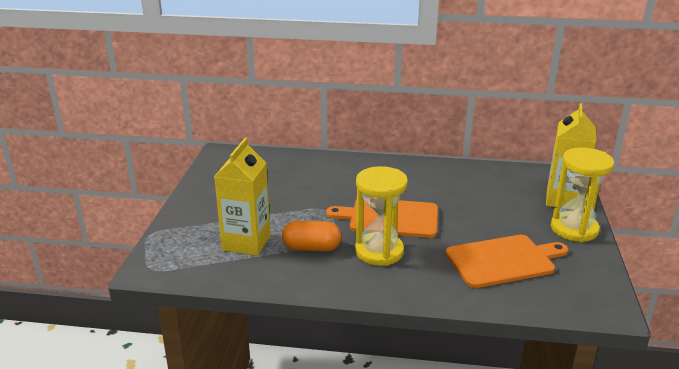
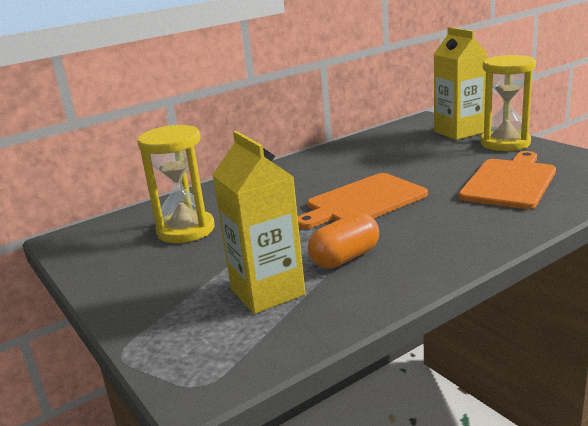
camera: 40 degrees left, 5 degrees down
(379, 252) = (410, 227): yellow hourglass -> yellow hourglass (186, 230)

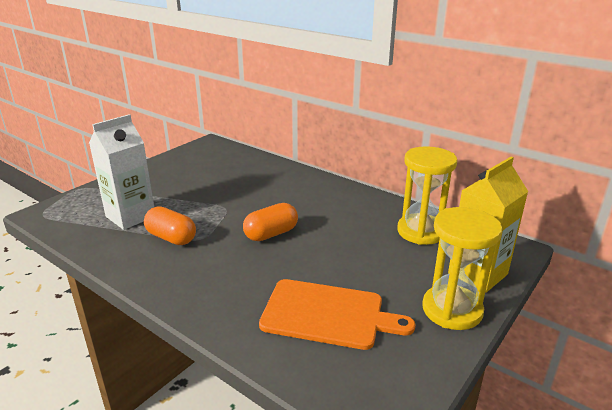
camera: 70 degrees right, 5 degrees up
(186, 230) = (220, 174): yellow hourglass -> yellow hourglass (421, 231)
(267, 292) = (130, 216): yellow carton -> white carton
(363, 201) = (271, 234): orange cutting board -> orange capsule

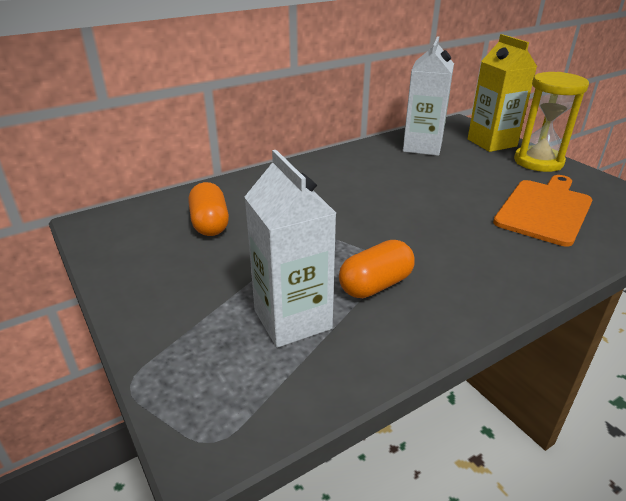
camera: 70 degrees left, 5 degrees up
(271, 234) = (396, 215): orange capsule -> orange capsule (210, 223)
(421, 231) = (422, 147): yellow hourglass -> white carton

